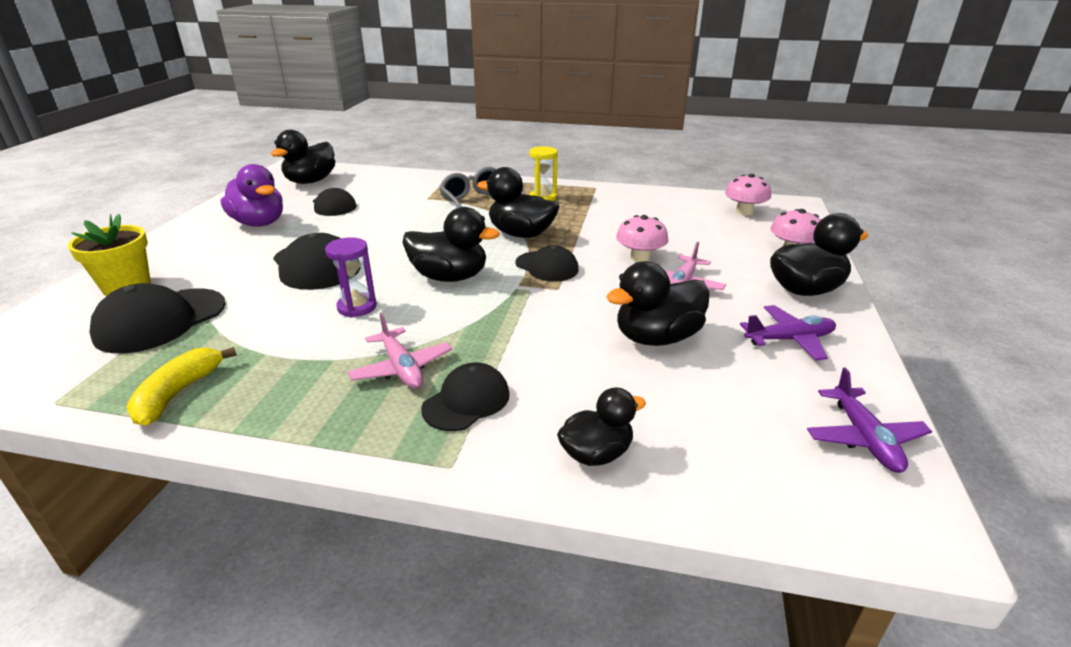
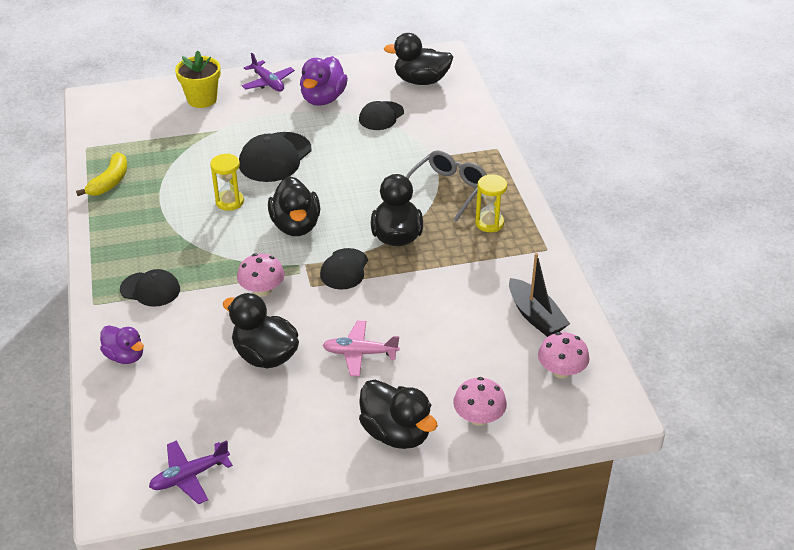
camera: 65 degrees right, 10 degrees up
(160, 320) = (172, 135): black cap -> none
(178, 394) = (110, 182): yellow banana -> yellow banana turned 120 degrees clockwise
(357, 307) = (229, 202): purple hourglass -> yellow hourglass
(401, 368) = (170, 250): pink plane -> none
(596, 453) = (125, 356): black duck -> purple duck
(640, 258) = (395, 318): pink mushroom -> pink mushroom (262, 290)
(674, 207) = (535, 316): none -> black boat
(789, 340) = (300, 429): purple plane -> purple plane (268, 82)

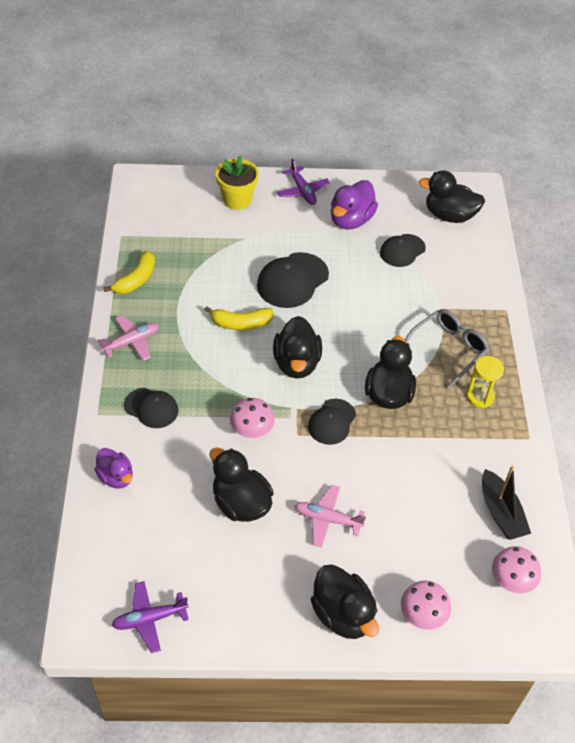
camera: 10 degrees right, 10 degrees up
(116, 236) = (131, 342): none -> pink plane
(229, 202) = (241, 323): yellow hourglass -> yellow banana

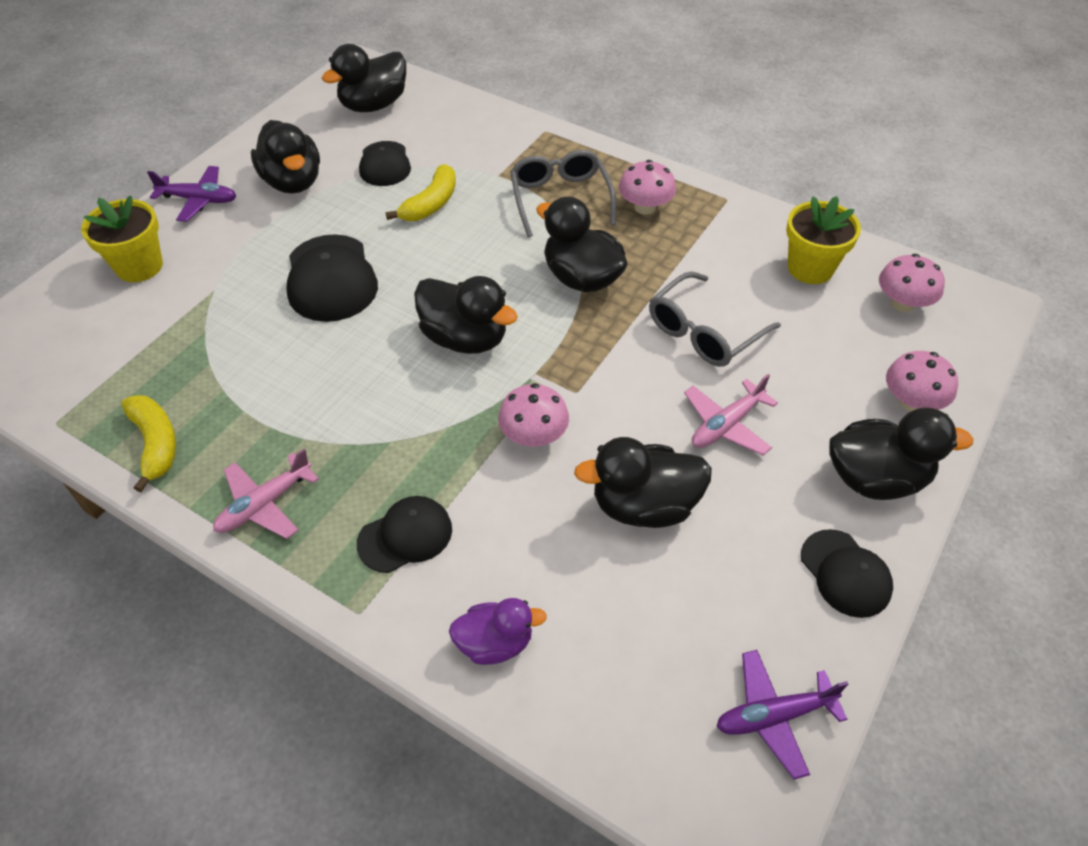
camera: 55 degrees left, 0 degrees up
(131, 342) = (265, 504): pink plane -> pink plane turned 135 degrees counterclockwise
(149, 619) = (774, 716): purple plane -> purple plane turned 60 degrees clockwise
(241, 323) = (350, 363): yellow banana -> yellow banana (431, 204)
(332, 422) = (583, 349): black cap -> black cap (845, 573)
(351, 220) = (293, 182): purple duck -> black duck
(393, 476) = (704, 332): none -> grey glasses
(480, 396) = (645, 207): yellow hourglass -> pink mushroom
(500, 512) = (810, 268): black boat -> yellow flower pot

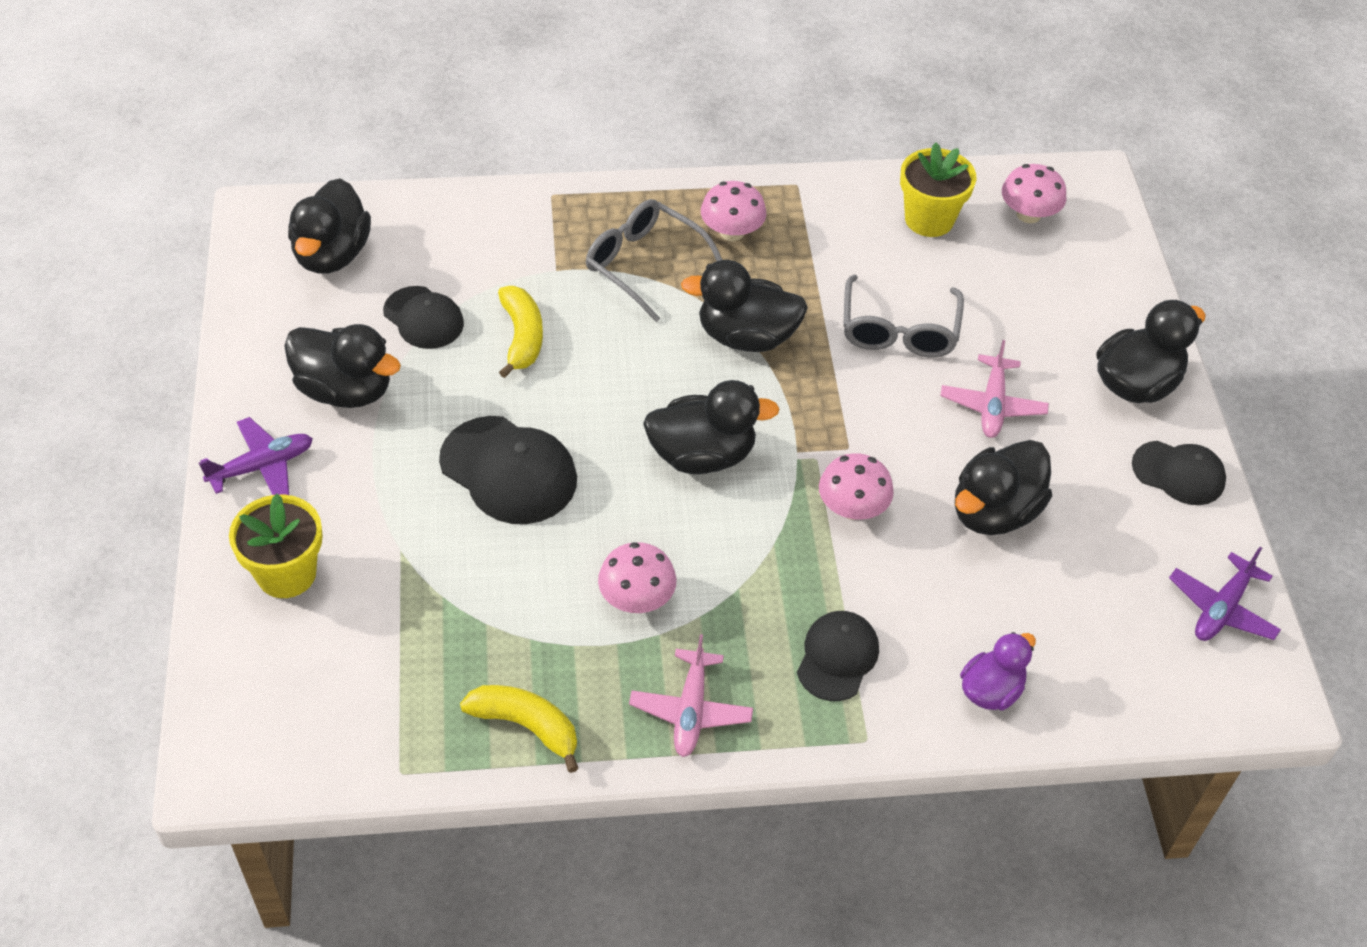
camera: 40 degrees left, 0 degrees up
(911, 401) = (1107, 302): pink mushroom -> pink mushroom (636, 598)

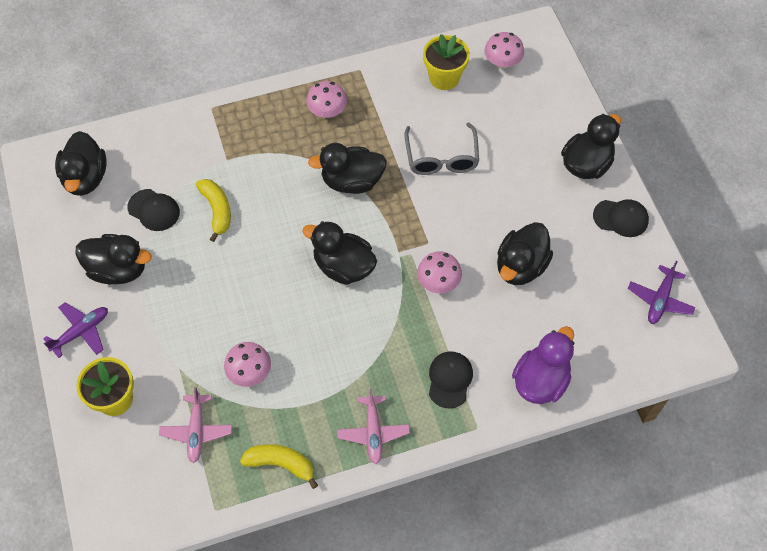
camera: 10 degrees left, 10 degrees up
(509, 471) = (231, 302): black cap -> none
(636, 598) = (326, 368): pink mushroom -> pink mushroom (249, 372)
(644, 264) = (279, 145): grey glasses -> none
(702, 455) = (343, 266): black duck -> black duck turned 135 degrees counterclockwise
(991, 690) = (540, 380): purple duck -> purple duck, size x1.56
(992, 405) = (506, 196): pink plane -> pink plane (196, 431)

